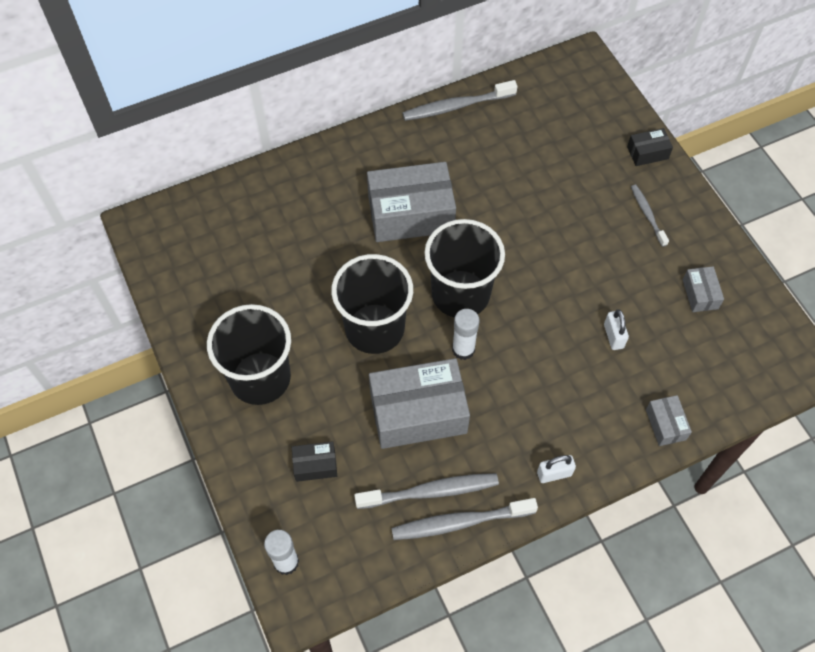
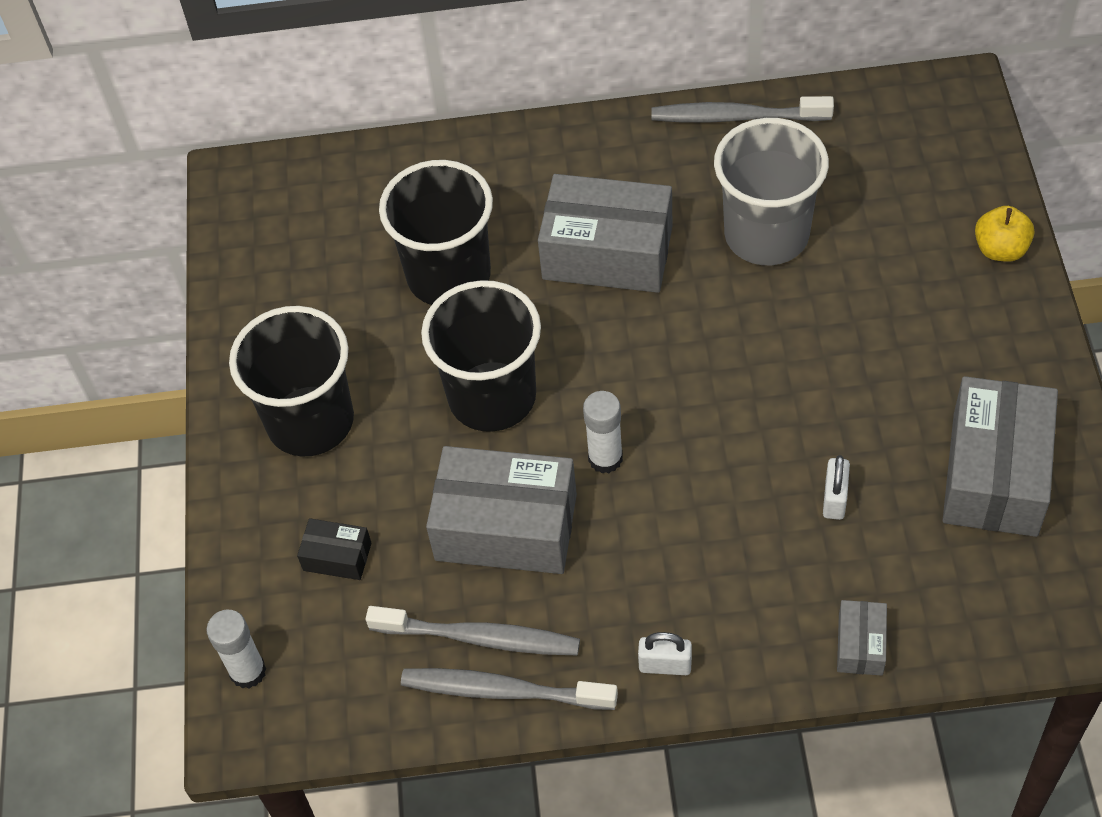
camera: 25 degrees right, 5 degrees down
(460, 294) = (633, 381): black cup -> black cup (449, 275)
(505, 178) = (766, 234): none -> grey cup
(647, 153) = (1000, 249): black box -> yellow apple
(647, 215) = (961, 339): grey toothbrush -> none
(700, 294) = (995, 474): grey box -> grey box, size x2.16

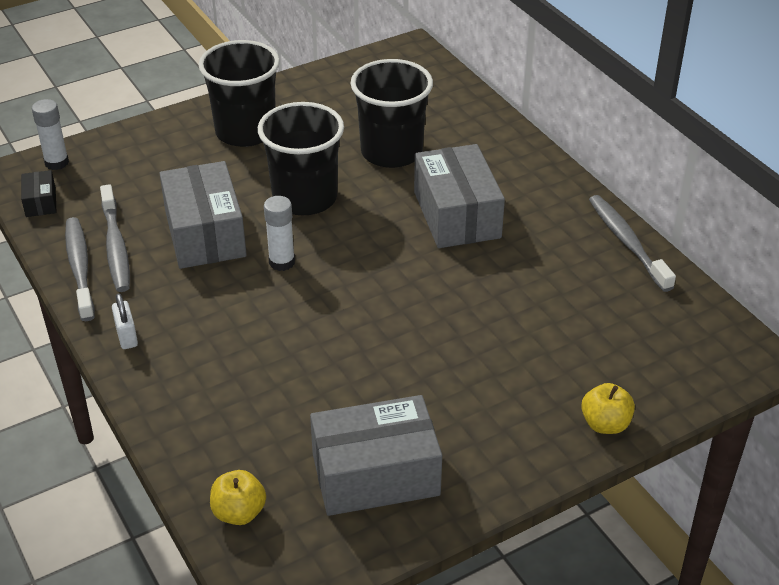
camera: 60 degrees right, 15 degrees down
(337, 557) = (151, 172): black box -> black box (40, 202)
(766, 234) = (527, 287): grey cup -> none
(834, 499) = (305, 386): white padlock -> none
(860, 645) = (182, 433): grey box -> none
(1002, 619) = (239, 512): none -> yellow apple

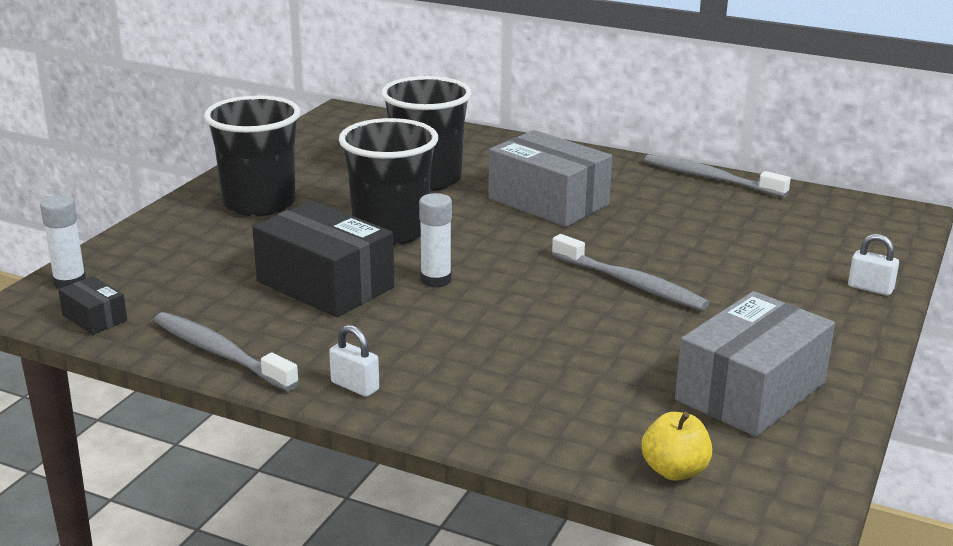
camera: 35 degrees left, 15 degrees down
(116, 246) = (239, 324): grey toothbrush -> grey toothbrush (631, 283)
(205, 233) = (325, 284): grey box -> black box
(605, 424) = (870, 288): yellow apple -> white padlock

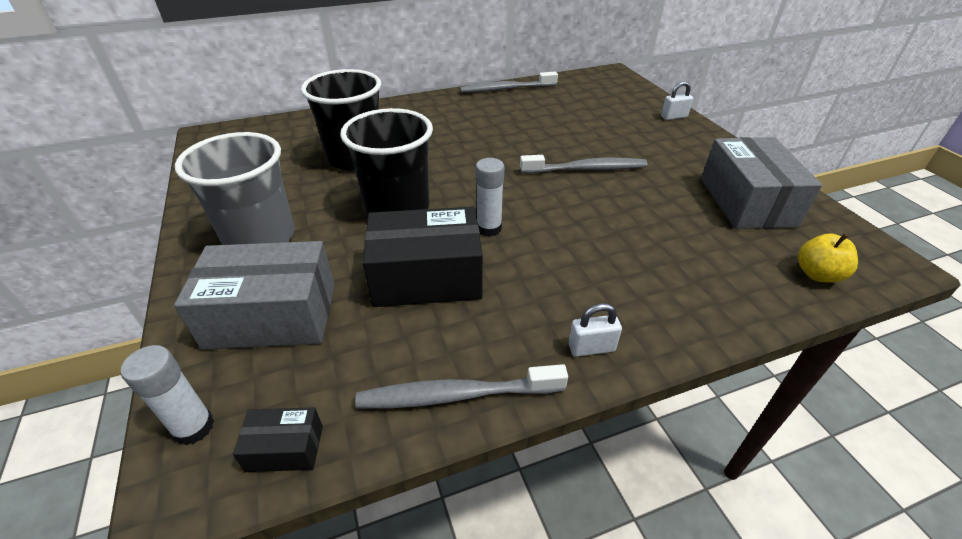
camera: 45 degrees left, 15 degrees up
(259, 203) = (260, 238): black cup -> grey cup
(548, 202) = (454, 139): grey box -> grey box (272, 315)

